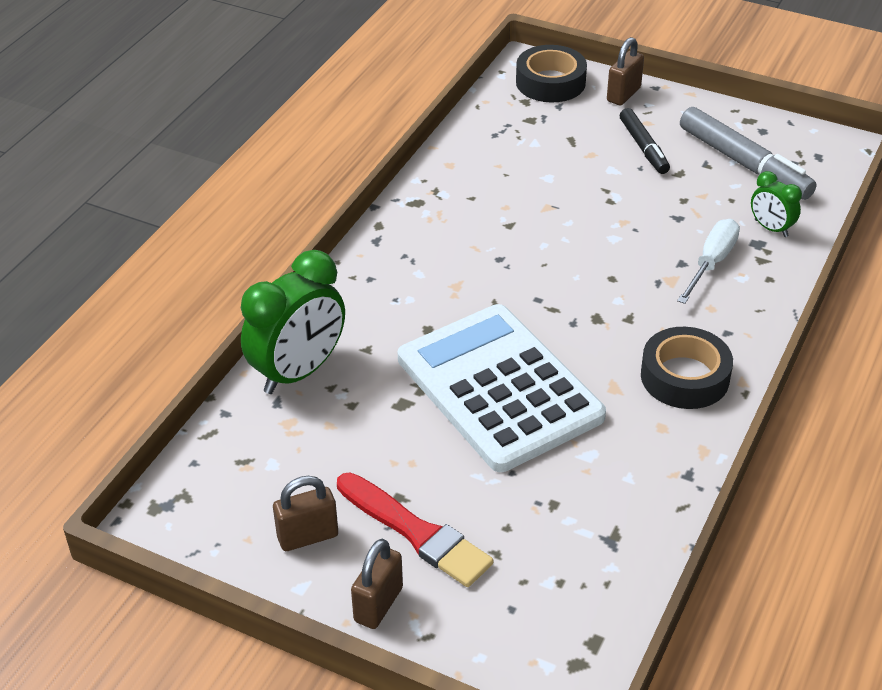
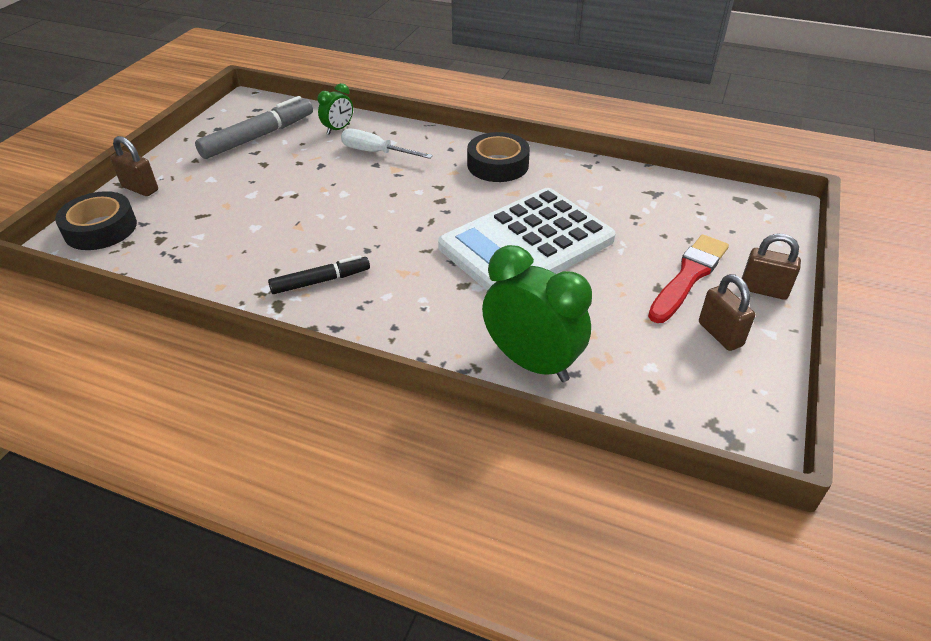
camera: 95 degrees left, 0 degrees up
(643, 147) = (224, 179): black marker -> black marker (320, 281)

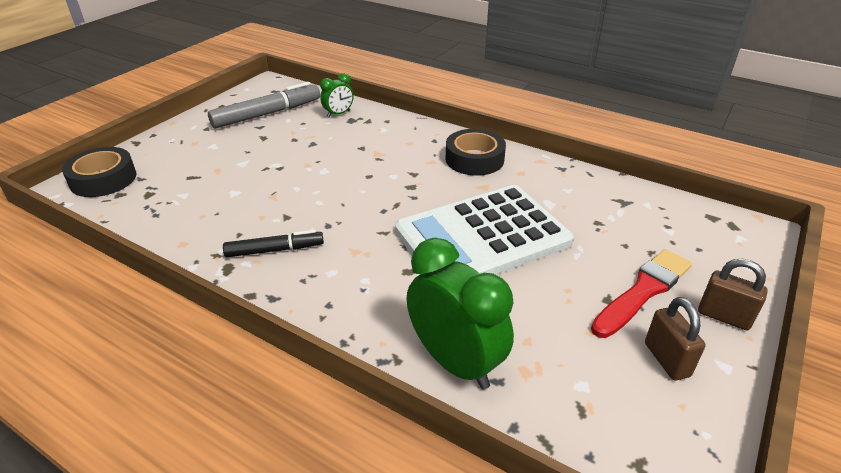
camera: 10 degrees right, 5 degrees down
(140, 189) = (151, 148): brown padlock -> none
(376, 152) = (365, 137): white screwdriver -> none

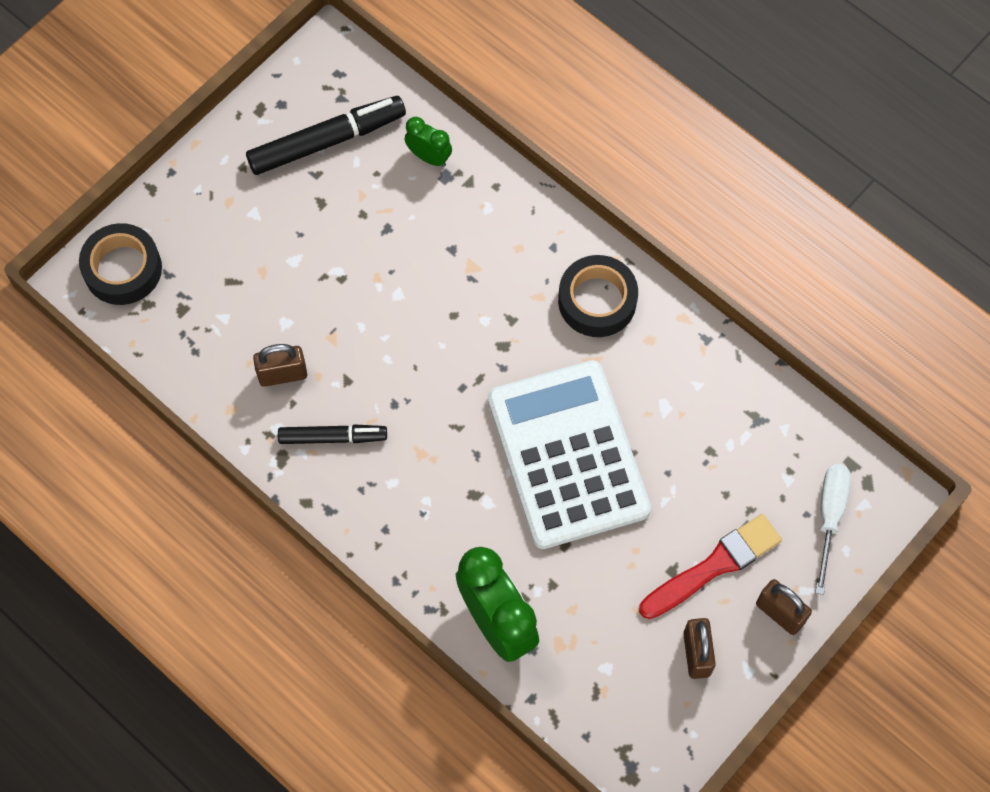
camera: 10 degrees right, 30 degrees up
(231, 219) = (283, 374): none -> brown padlock
(267, 114) = (327, 141): grey marker -> black marker
(338, 114) = (429, 157): green clock -> green clock turned 120 degrees counterclockwise
(482, 237) = (567, 455): white calculator -> white calculator turned 90 degrees clockwise
(718, 248) = (829, 517): none -> white screwdriver

